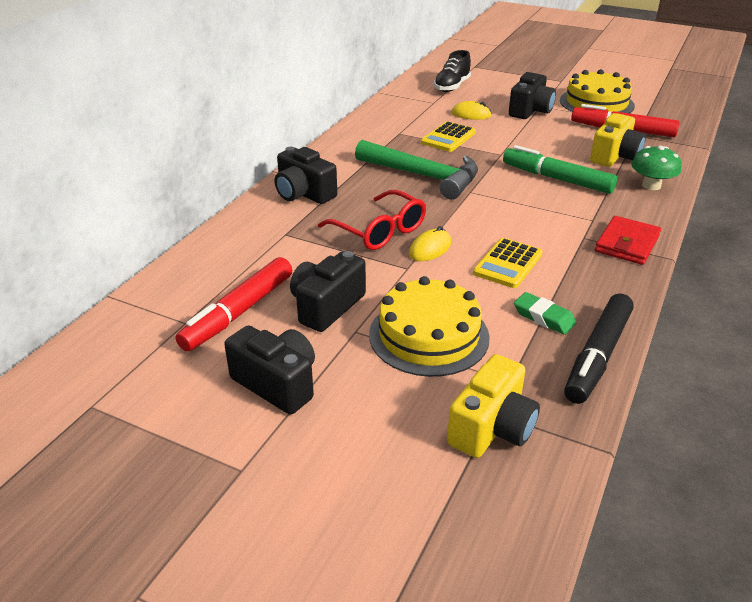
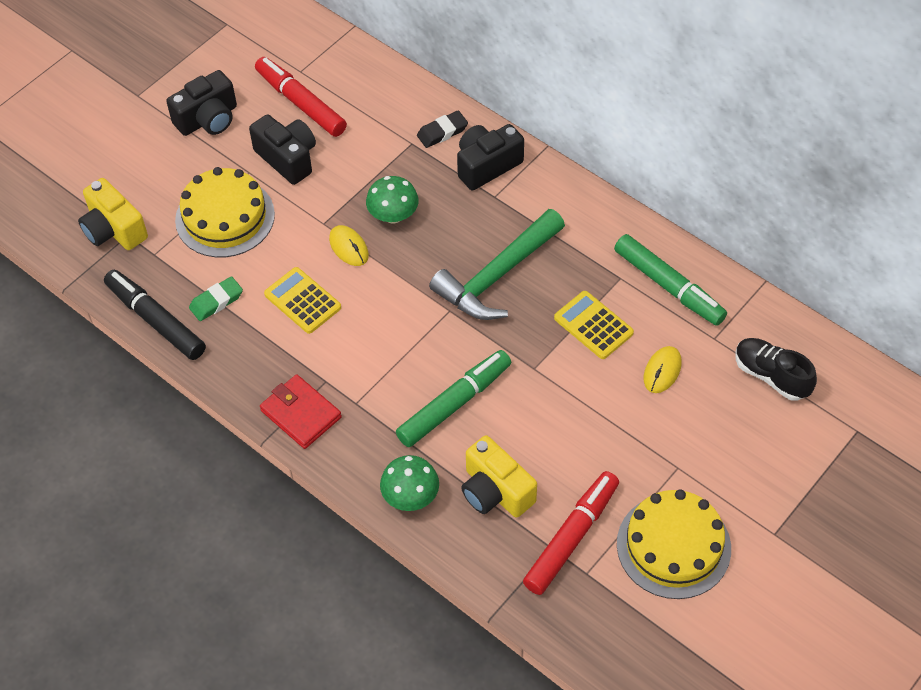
camera: 105 degrees right, 20 degrees up
(267, 220) = (442, 132): none -> black eraser
(380, 231) = (393, 215): red glasses -> green mushroom
(398, 117) = (668, 286): none -> green marker
(530, 111) = (661, 447): black camera -> none

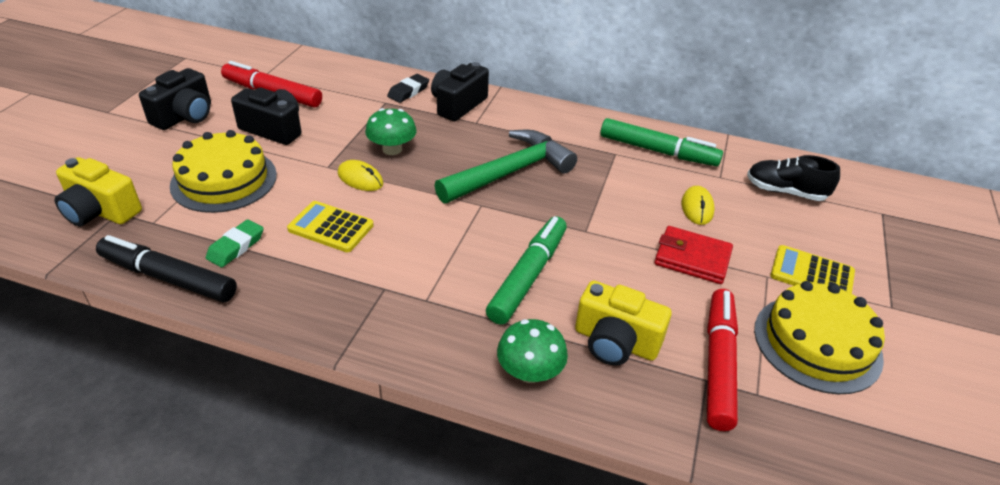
camera: 25 degrees left, 15 degrees down
(301, 414) = (369, 324): red wallet -> red wallet (692, 258)
(497, 276) = (510, 172): green hammer -> green hammer turned 150 degrees counterclockwise
(593, 325) = (616, 189): yellow calculator -> yellow calculator (811, 274)

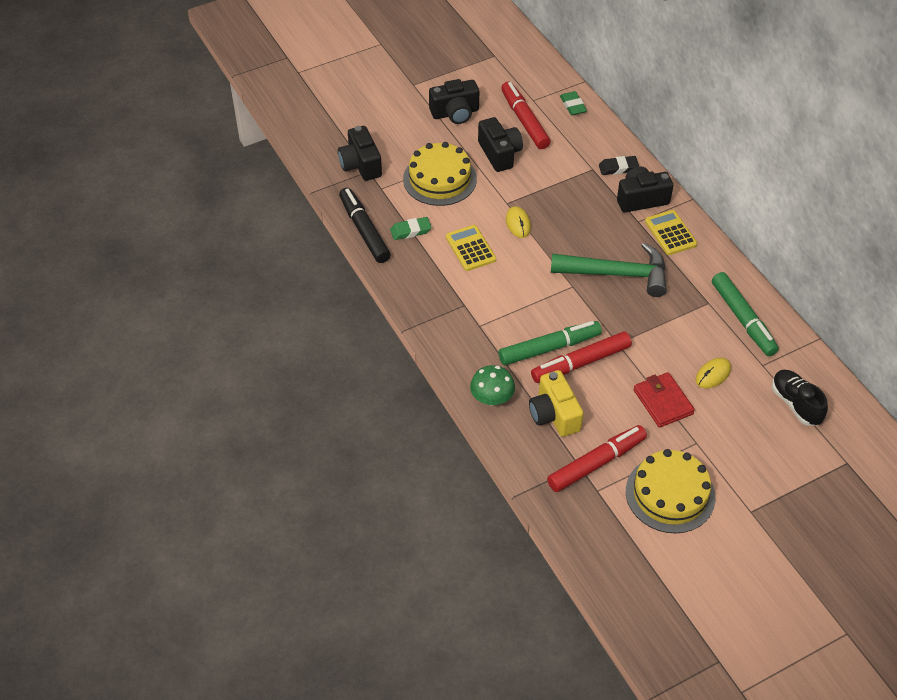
camera: 45 degrees right, 10 degrees up
(100, 211) = (360, 165): yellow camera -> black camera
(310, 65) = (573, 106): none -> green eraser
(392, 149) = (559, 212): green mushroom -> none
(575, 271) = (580, 363): none -> red marker
(811, 274) = (728, 461): yellow calculator -> yellow calculator (670, 233)

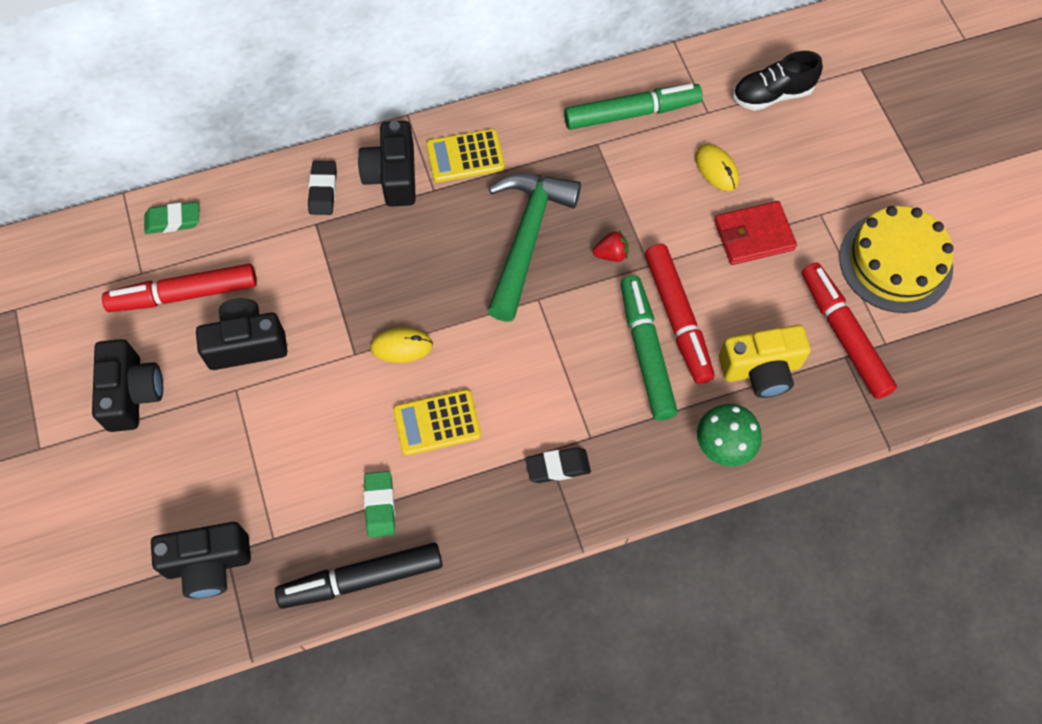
camera: 80 degrees left, 15 degrees up
(439, 179) = (277, 443): yellow cake -> none
(455, 311) = (558, 467): none -> black eraser
(619, 321) = (611, 254): none -> red strawberry

